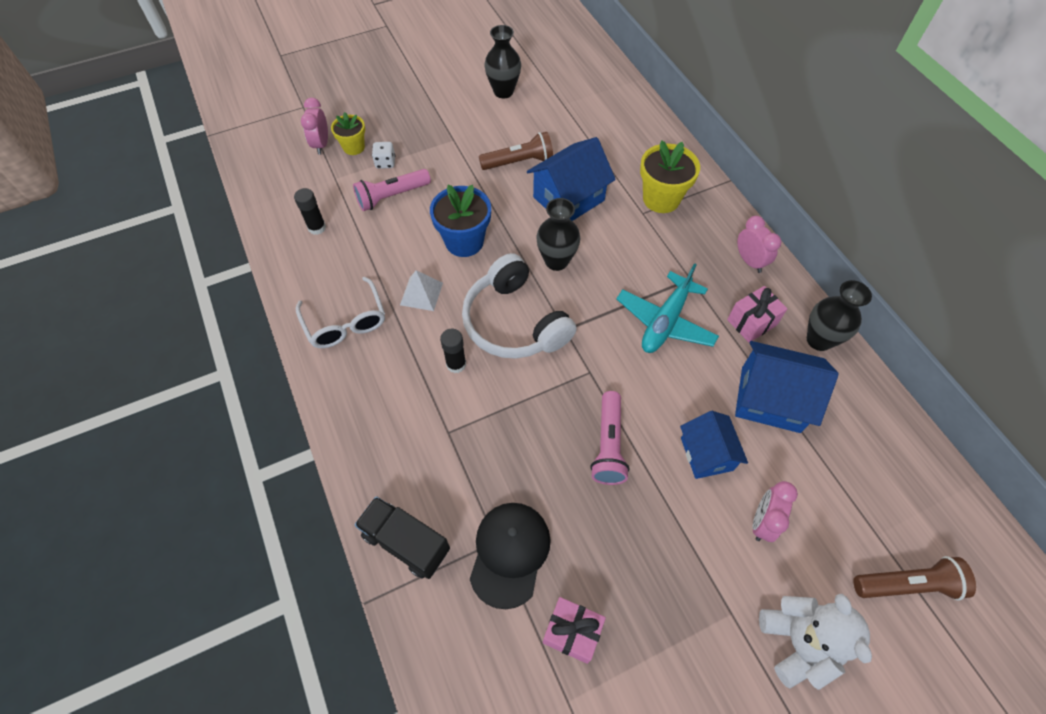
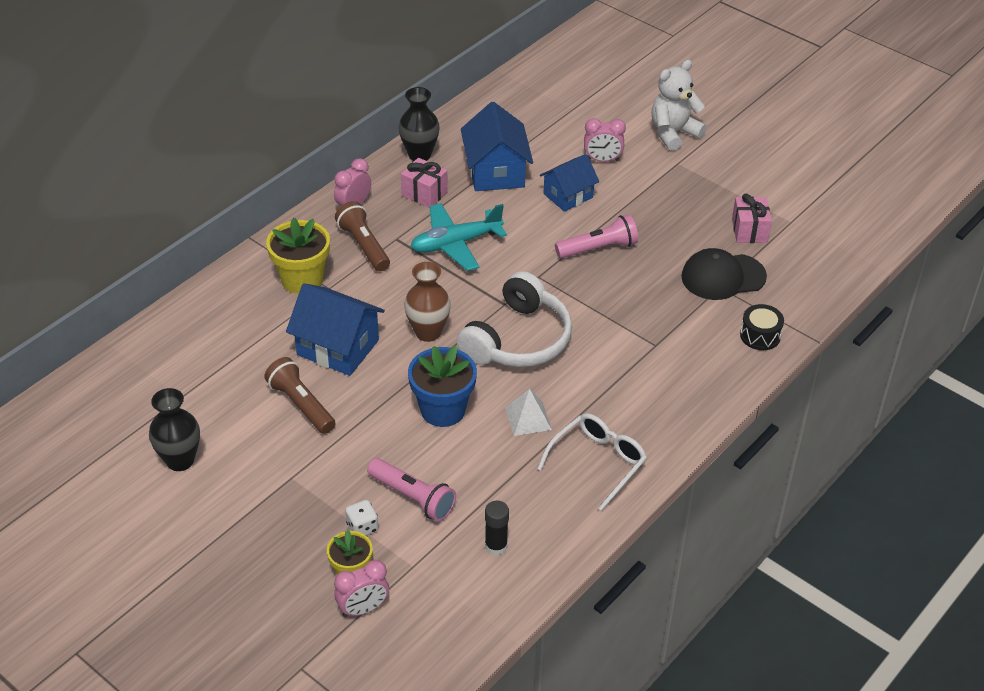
camera: 115 degrees left, 15 degrees down
(406, 542) = (760, 335): black truck -> black drum
(456, 364) = (588, 363): black glue stick -> none
(556, 261) = (428, 332): black vase -> brown vase
(665, 321) = (455, 244): turquoise plane -> turquoise plane turned 150 degrees clockwise
(907, 584) = (598, 94): brown flashlight -> brown flashlight (364, 246)

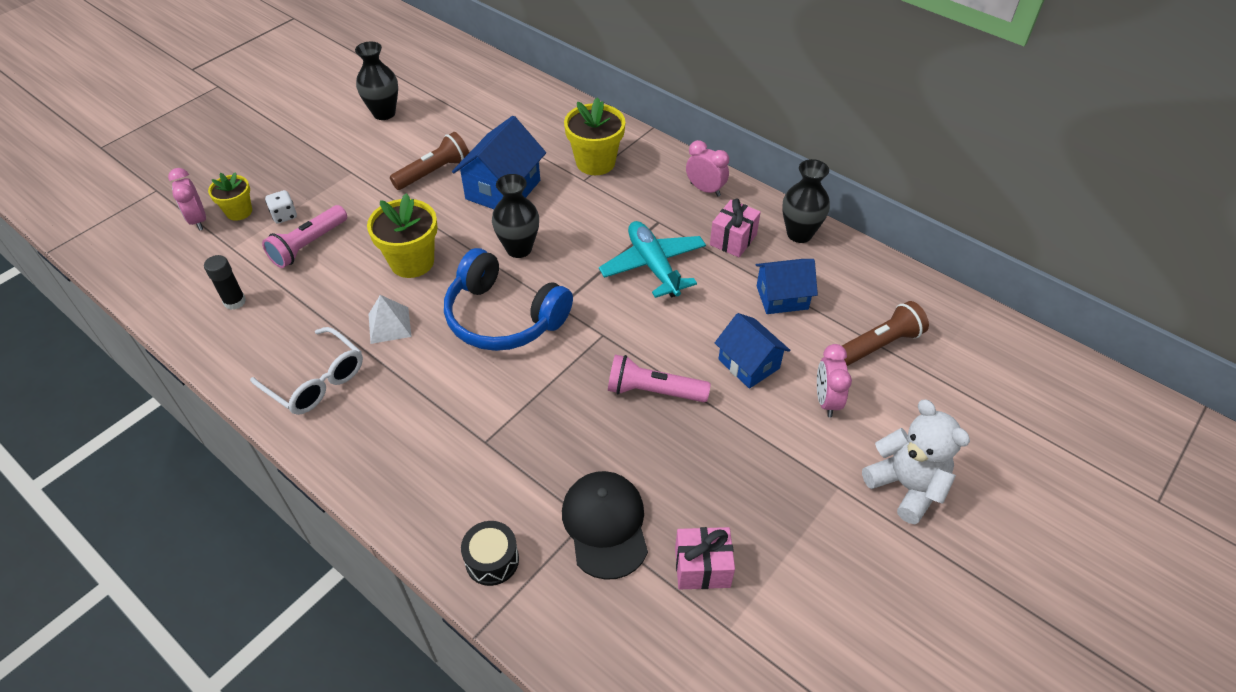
camera: 90 degrees right, 5 degrees up
(364, 246) = (645, 199): brown flashlight -> brown flashlight (879, 345)
(428, 332) = (519, 249): brown vase -> black vase
(443, 410) = (412, 262): blue flower pot -> yellow flower pot
(496, 172) = (782, 297): blue house -> blue house, size x0.66
(518, 339) = (503, 317): white headphones -> blue headphones
(598, 248) = (653, 391): pink flashlight -> pink flashlight turned 120 degrees clockwise

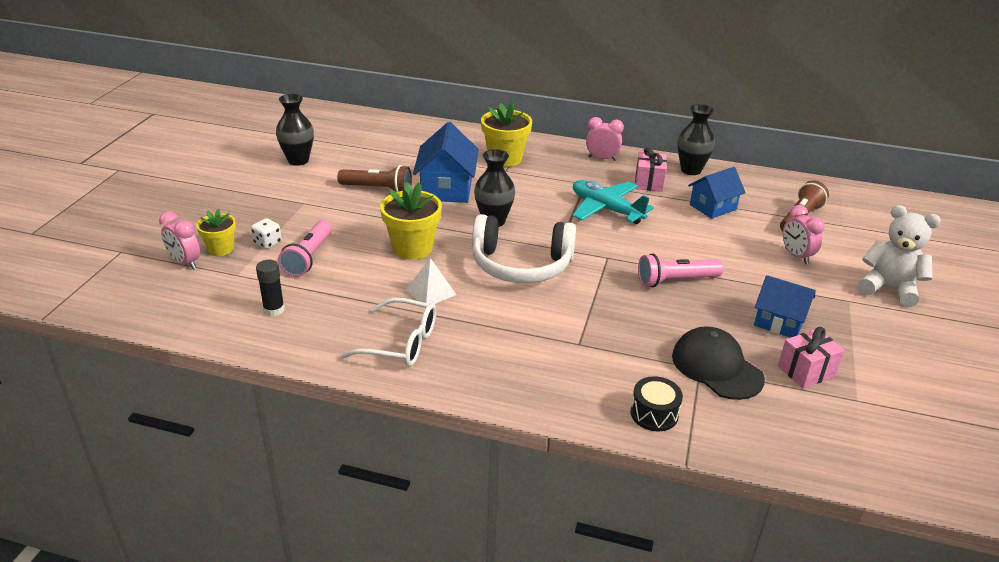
camera: 25 degrees left, 15 degrees down
(434, 172) = (378, 189): brown flashlight -> brown flashlight turned 75 degrees clockwise
(503, 317) = (521, 265): blue headphones -> white headphones
(748, 364) = (726, 249): blue house -> blue house (779, 322)

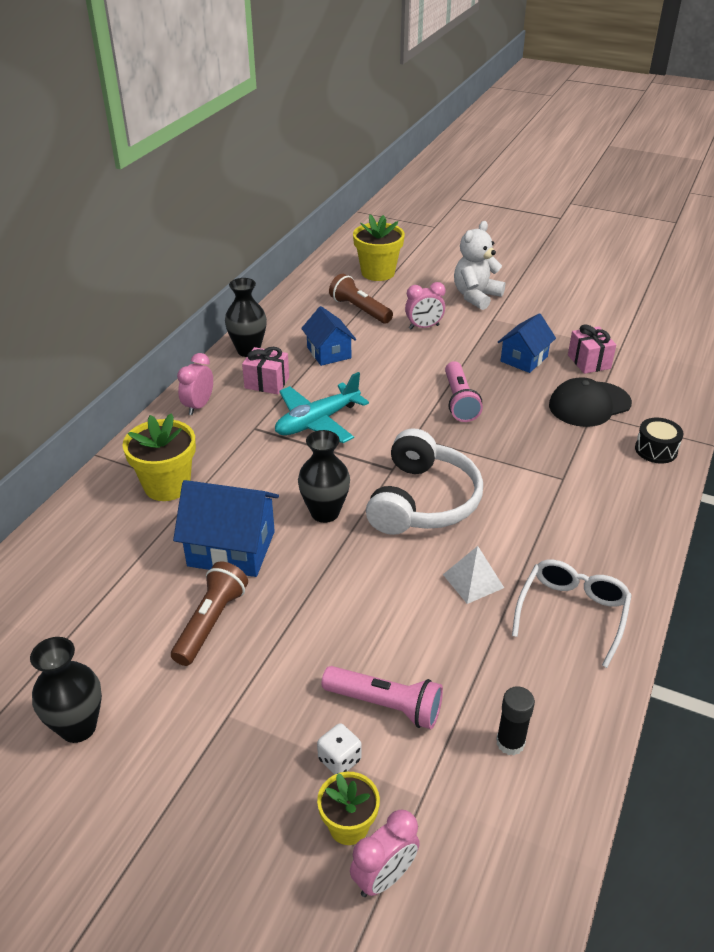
camera: 80 degrees left, 5 degrees up
(412, 248) = (376, 592): yellow flower pot -> yellow flower pot (378, 273)

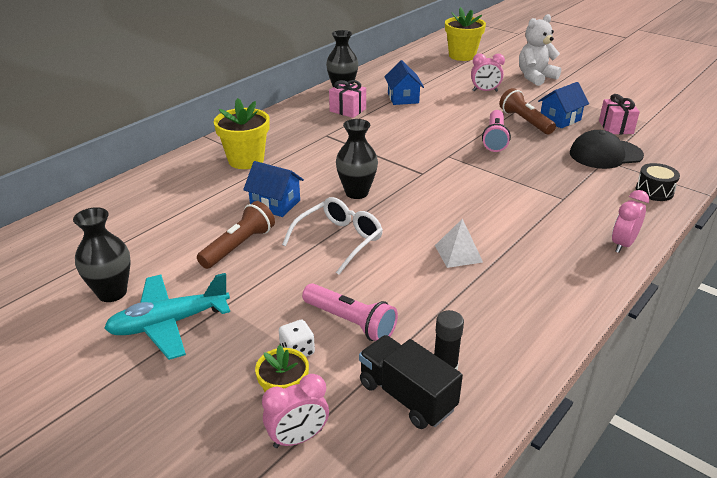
camera: 15 degrees right, 5 degrees down
(198, 406) = (291, 117): pink clock -> pink clock (622, 244)
(231, 548) = (275, 204): blue house -> blue house, size x0.66
(317, 422) = (375, 137): turquoise plane -> turquoise plane (169, 323)
(360, 310) = (438, 76): brown flashlight -> brown flashlight (525, 121)
(423, 501) = (438, 196): white headphones -> none
(482, 791) = (407, 396): none -> black truck
(572, 613) = (535, 289): white glasses -> white glasses (339, 240)

